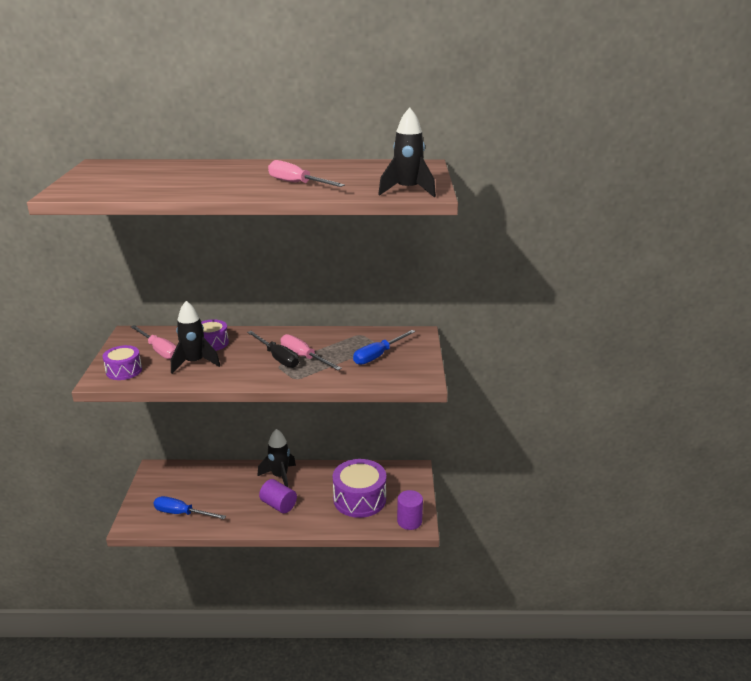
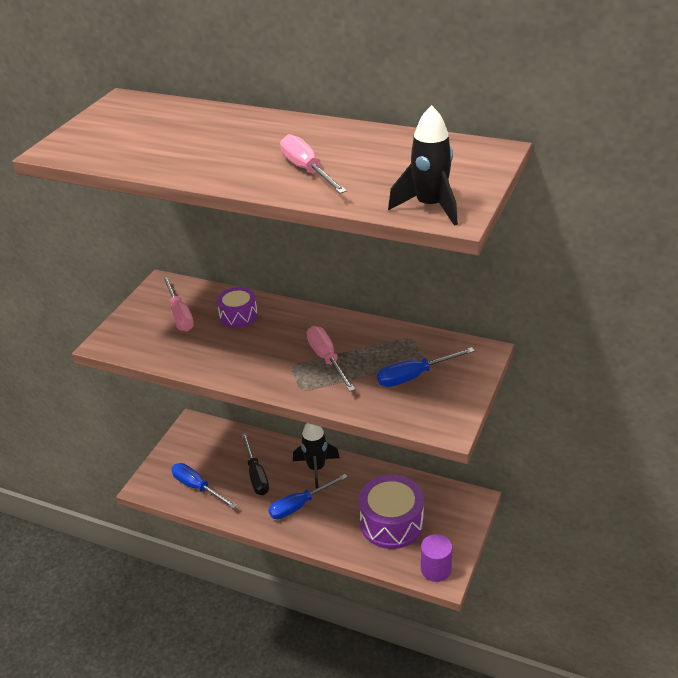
camera: 25 degrees right, 10 degrees up
(124, 371) = (132, 336): purple drum -> none
(194, 363) = (206, 341): black rocket -> none
(277, 358) = (297, 353): black screwdriver -> black screwdriver (256, 475)
(278, 505) = (299, 505): purple cylinder -> blue screwdriver

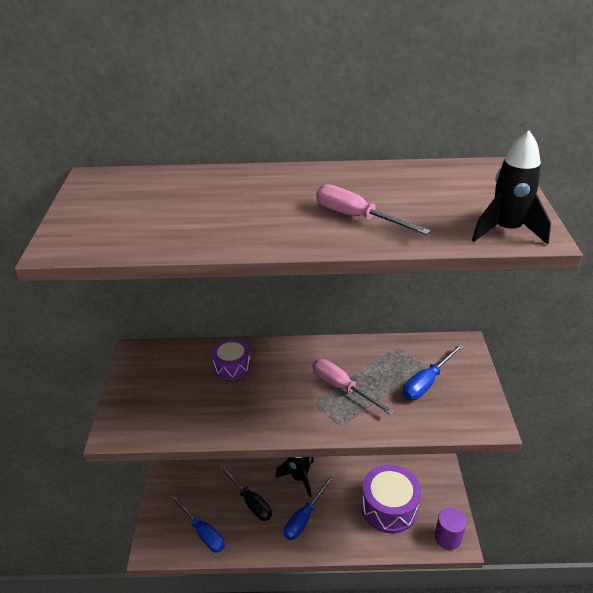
camera: 25 degrees left, 0 degrees up
(179, 315) = (173, 380): pink screwdriver -> none
(197, 487) = (202, 532): blue screwdriver -> blue screwdriver turned 150 degrees counterclockwise

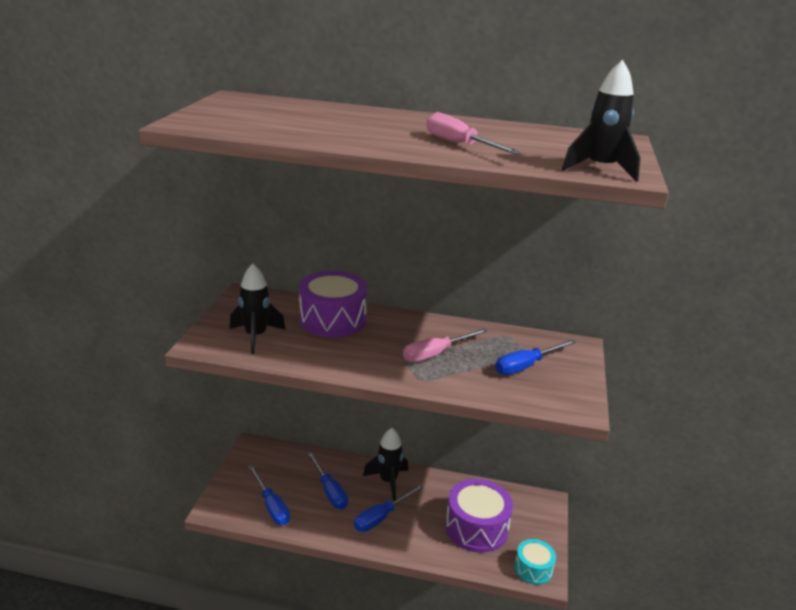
camera: 10 degrees right, 10 degrees down
(166, 407) = (256, 336): none -> black rocket
(232, 366) = (332, 319): purple drum -> purple drum, size x1.76
(250, 502) = (329, 491): black screwdriver -> blue screwdriver
(342, 387) = (436, 354): pink screwdriver -> pink screwdriver turned 90 degrees counterclockwise
(448, 537) = (533, 569): purple cylinder -> turquoise drum

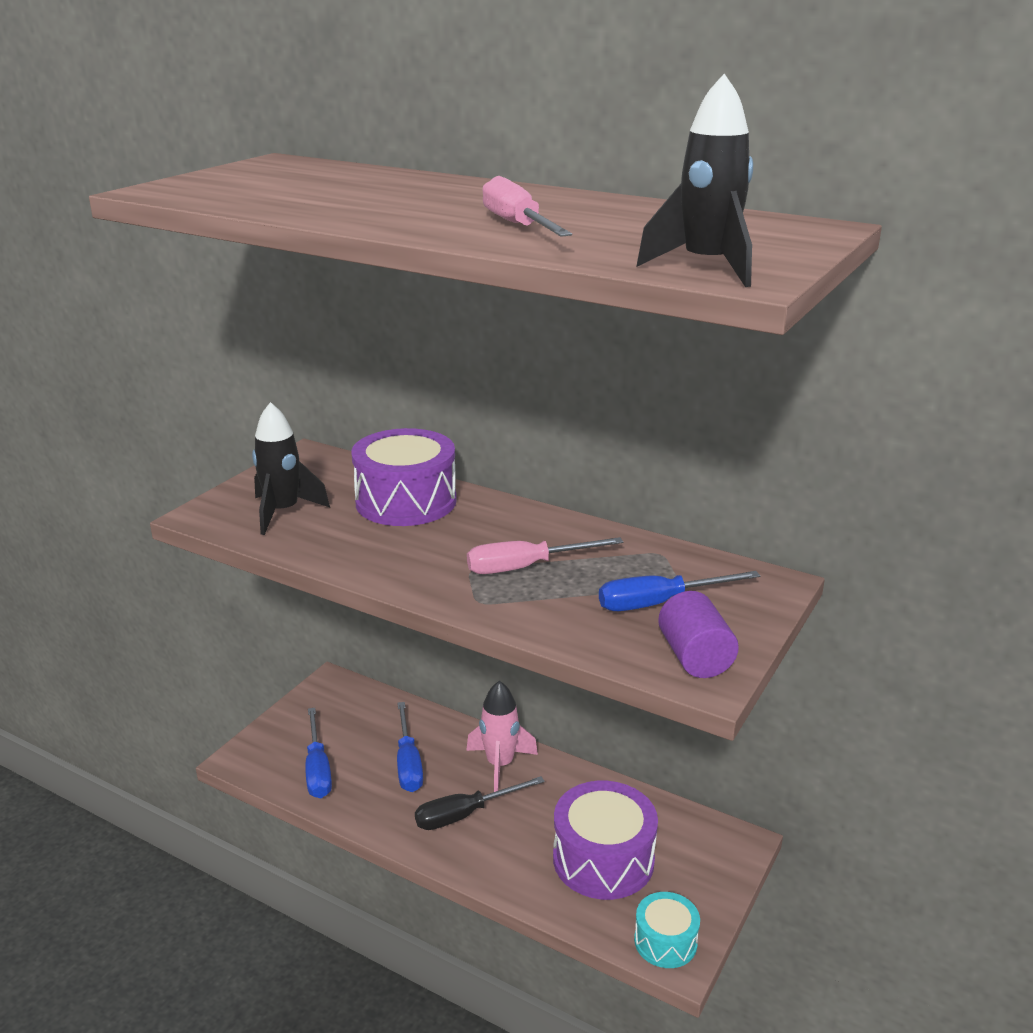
camera: 20 degrees right, 0 degrees up
(381, 517) = (465, 814): blue screwdriver -> black screwdriver
(388, 481) = (500, 765): black rocket -> pink rocket
(566, 396) = (695, 657): none -> purple cylinder

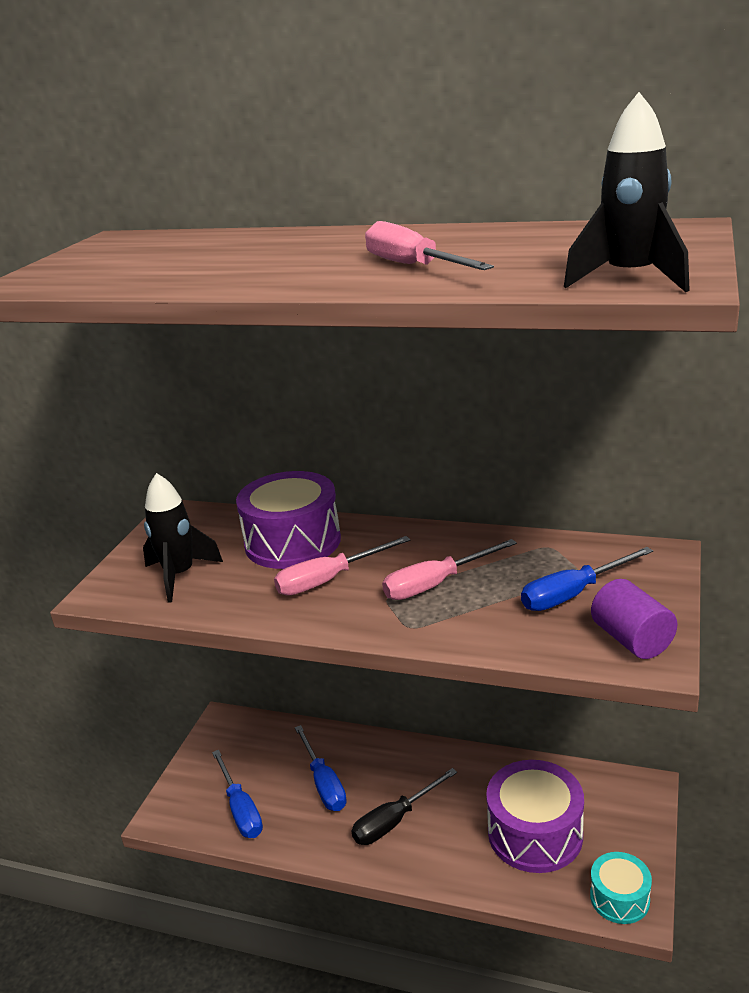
camera: 10 degrees left, 0 degrees up
(423, 543) = (329, 580): none -> pink screwdriver
(500, 765) = (408, 765): pink rocket -> none

